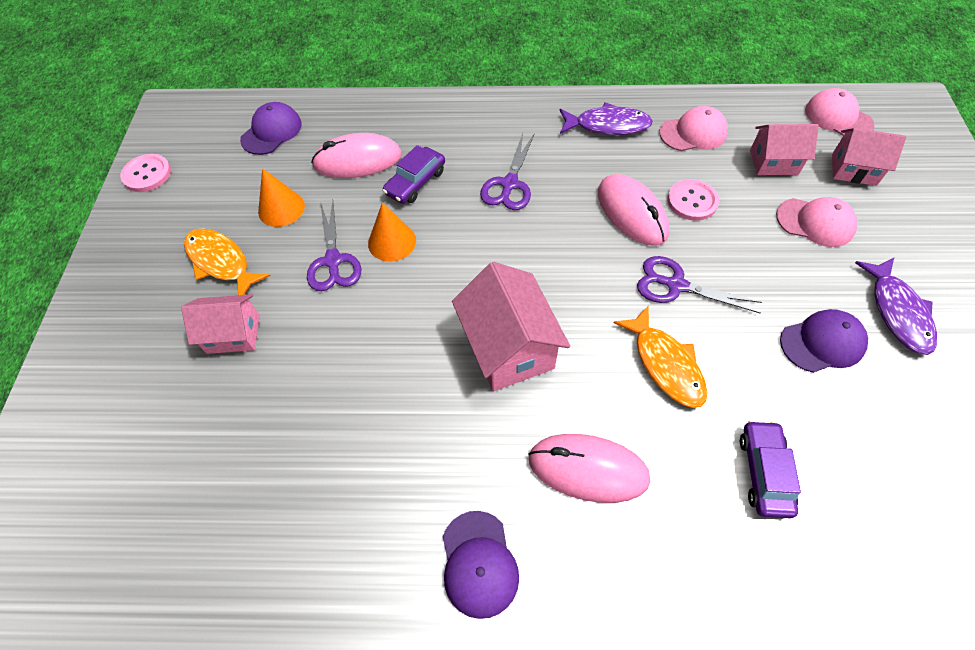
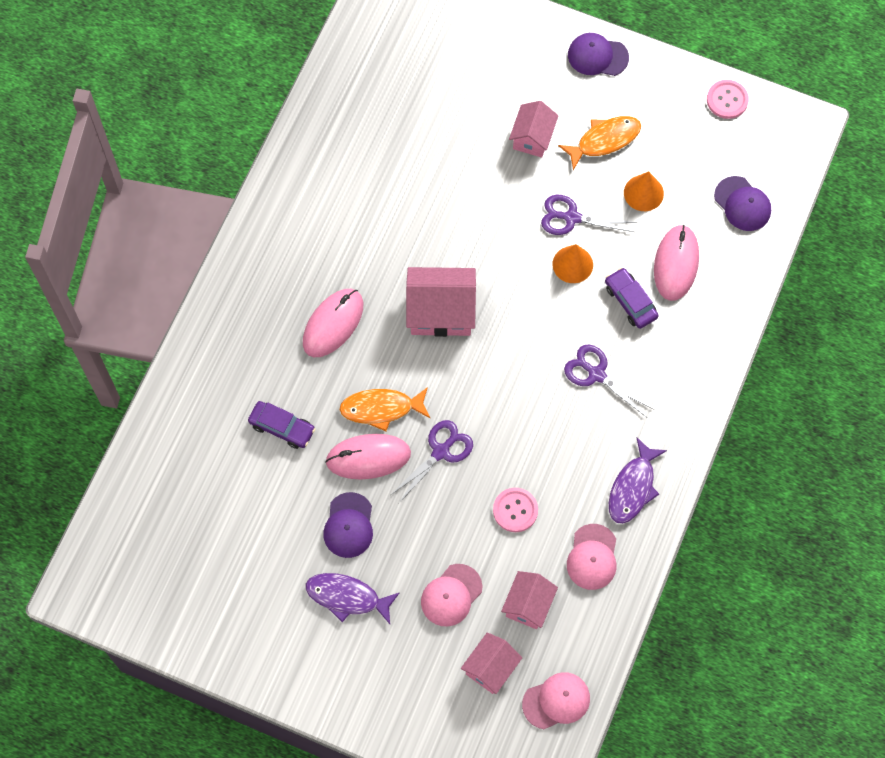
camera: 110 degrees right, 10 degrees up
(479, 563) = (307, 240): purple cap -> purple cap (597, 56)
(632, 213) = (524, 456): pink mouse -> pink mouse (368, 457)

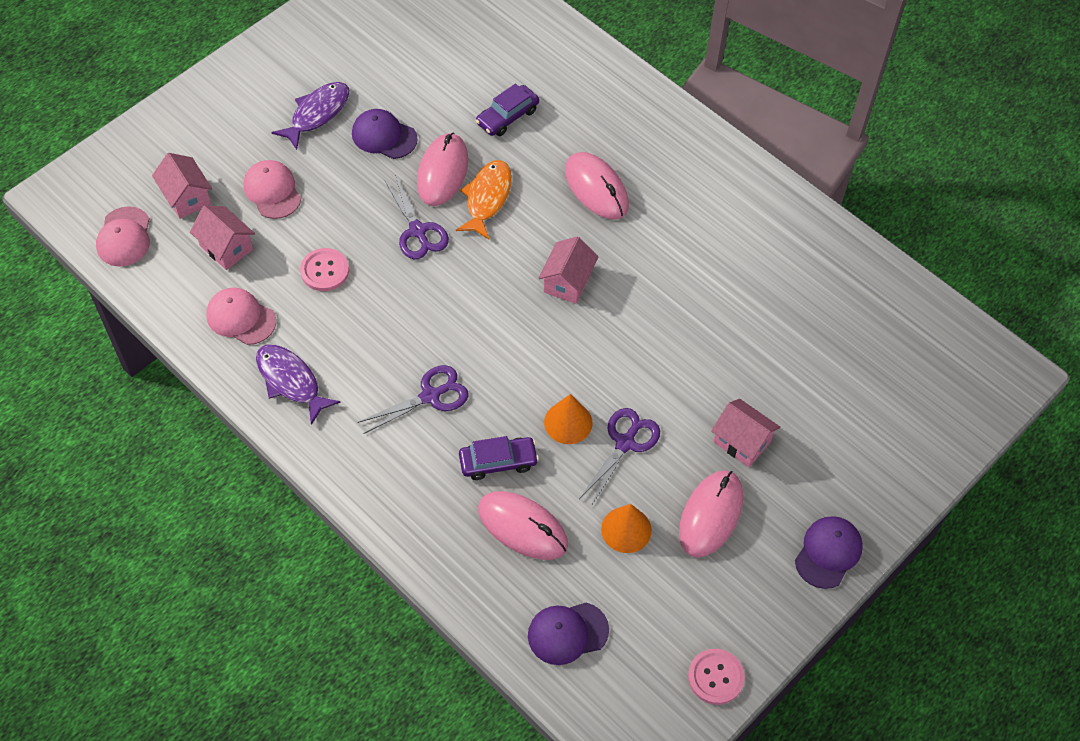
camera: 110 degrees right, 10 degrees down
(441, 312) = (567, 282): pink house -> pink house, size x0.63
(604, 140) = (710, 515): orange fish -> pink mouse

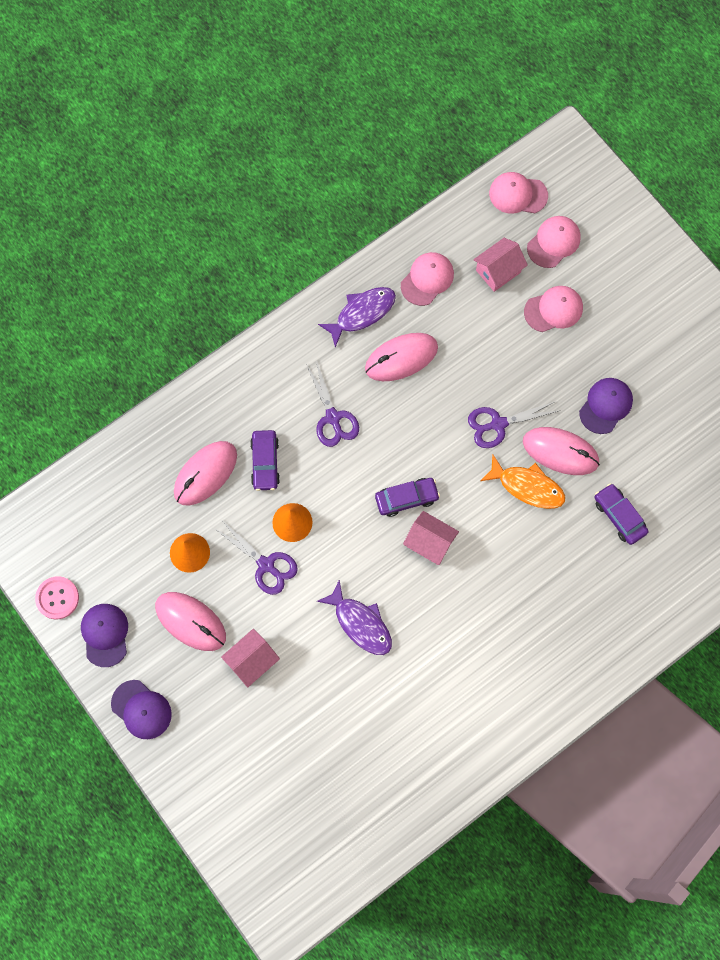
camera: 100 degrees right, 15 degrees up
(186, 197) = (553, 242): pink house -> pink cap
(317, 114) = (636, 351): purple fish -> purple fish (360, 623)
(325, 271) = (465, 346): pink button -> none
(519, 309) = (406, 498): none -> purple car
(567, 633) = (113, 494): purple cap -> purple cap (105, 634)
(596, 188) = (528, 584): pink mouse -> pink mouse (401, 358)

